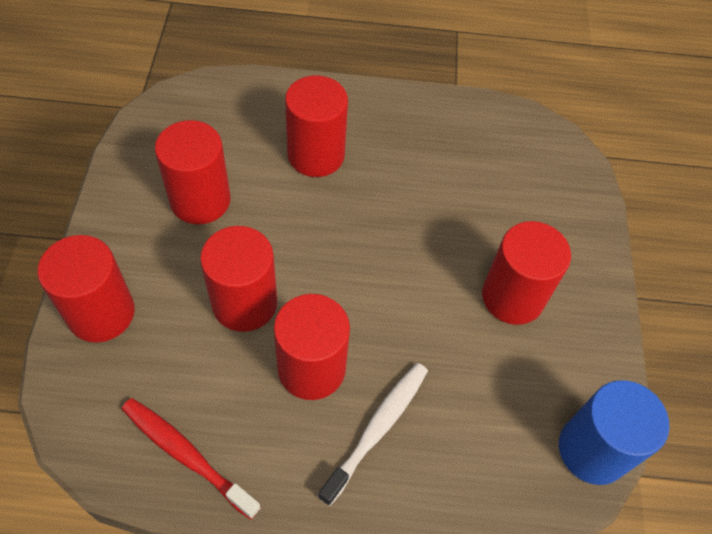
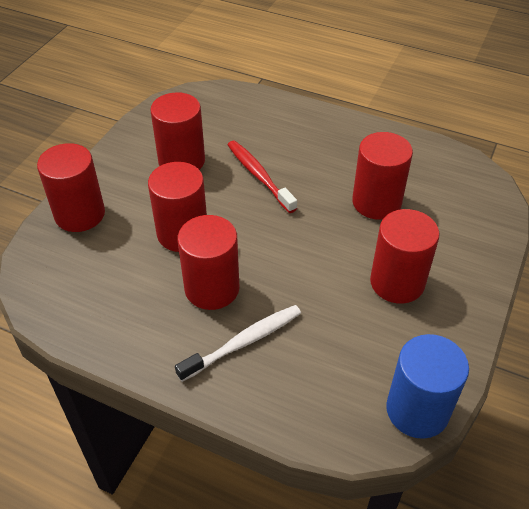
camera: 25 degrees right, 10 degrees down
(186, 455) = (95, 318): red toothbrush -> red toothbrush (259, 176)
(316, 155) = (281, 150): red cylinder -> red cylinder (376, 202)

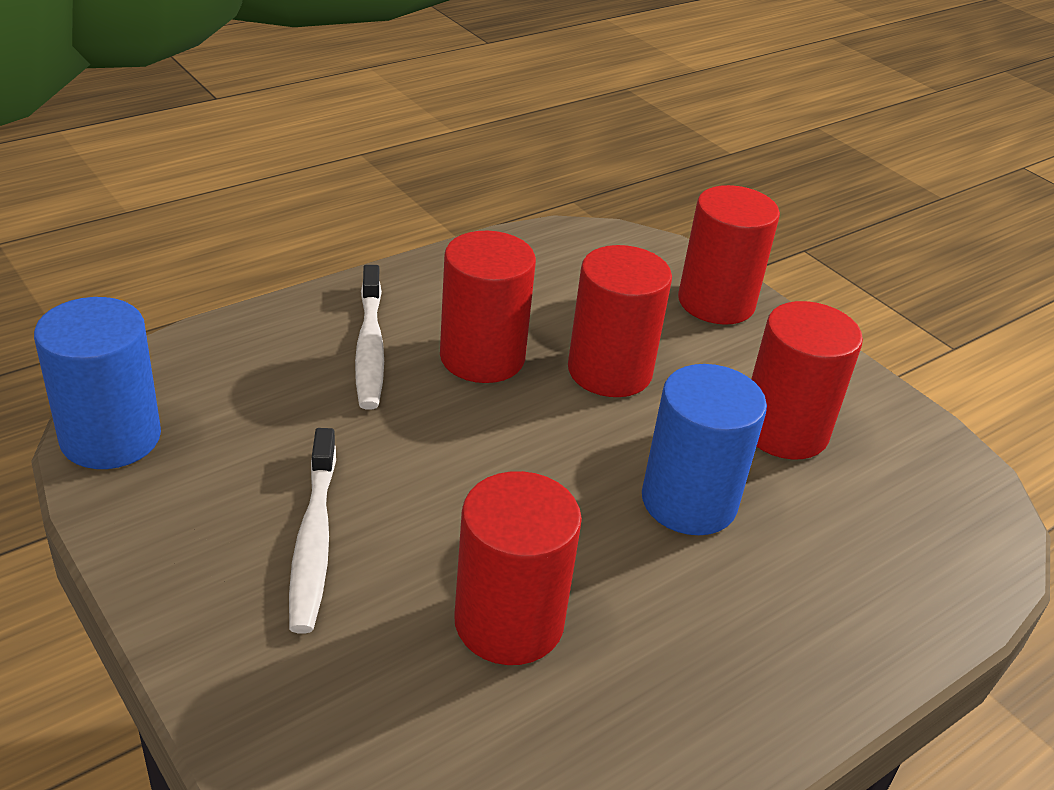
camera: 115 degrees right, 10 degrees down
(259, 176) = (689, 501): red toothbrush -> blue cylinder
(397, 282) = (314, 540): red cylinder -> white toothbrush

